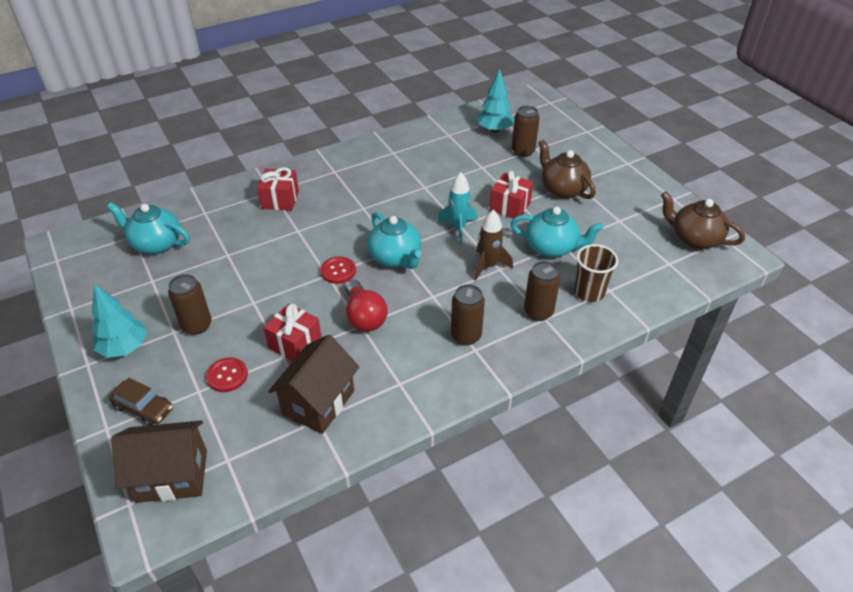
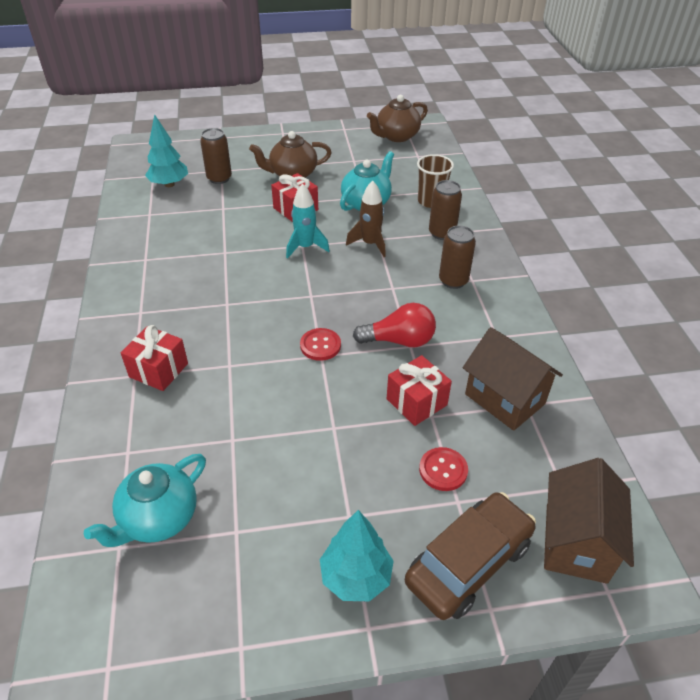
camera: 70 degrees left, 0 degrees up
(143, 408) = (468, 563): brown car -> brown car, size x1.71
(197, 325) = (348, 489): brown can -> none
(395, 257) = (324, 299): turquoise teapot -> none

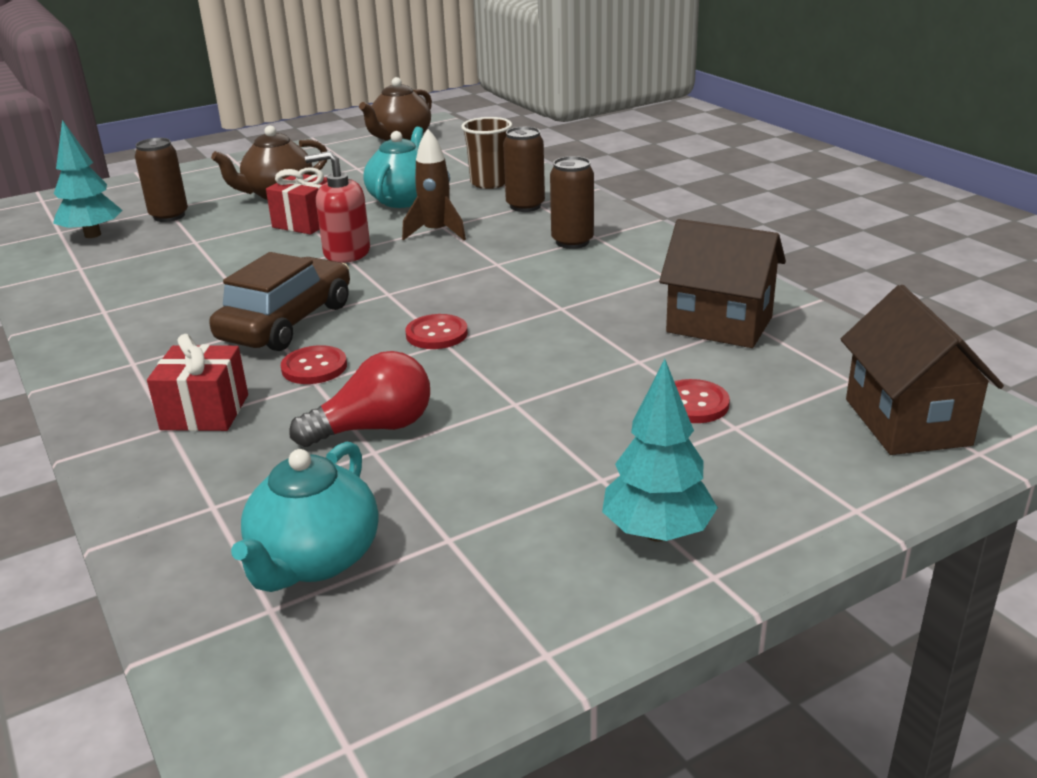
camera: 20 degrees left, 15 degrees down
(235, 351) = (314, 367): none -> red button
(305, 247) = (346, 253): turquoise rocket -> red soap dispenser
(399, 340) = (543, 306): red light bulb -> red light bulb (374, 428)
(416, 402) = (609, 353): red gift -> none
(468, 563) = (793, 476): brown car -> brown car (286, 322)

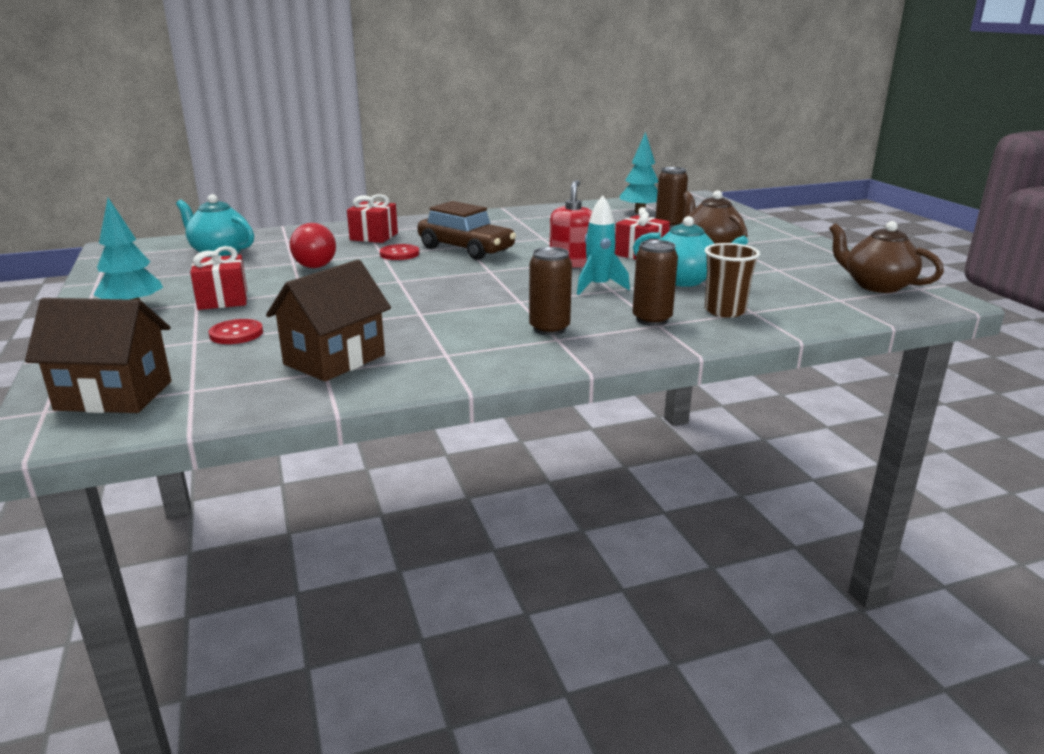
camera: 100 degrees right, 5 degrees down
(436, 233) = (598, 287): brown rocket -> turquoise rocket
(436, 334) = (413, 279): red button -> none
(578, 458) = (223, 300): none -> red gift

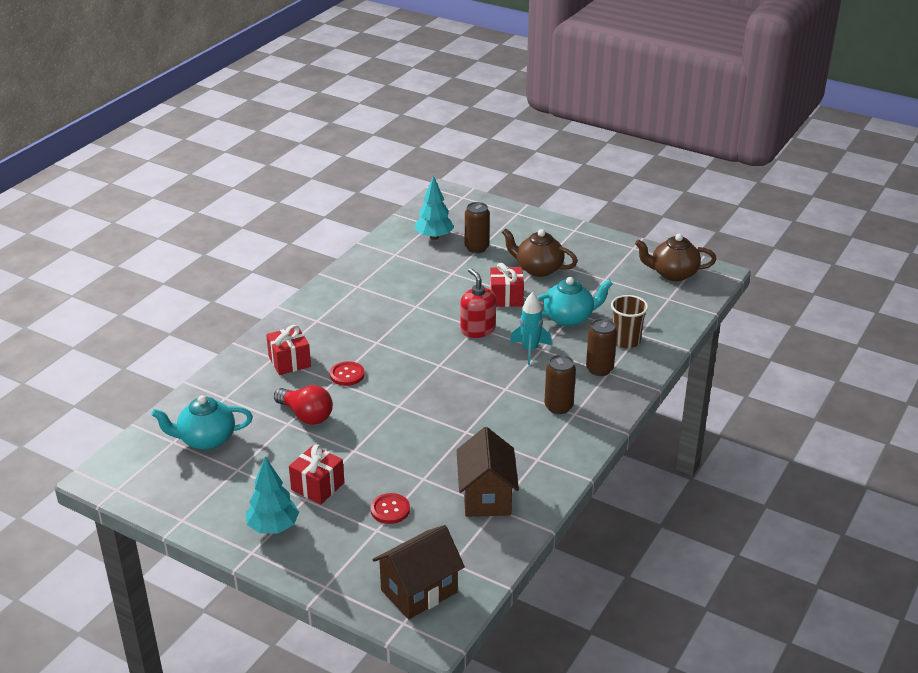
camera: 40 degrees left, 10 degrees up
(466, 249) = (384, 346): brown car -> none

